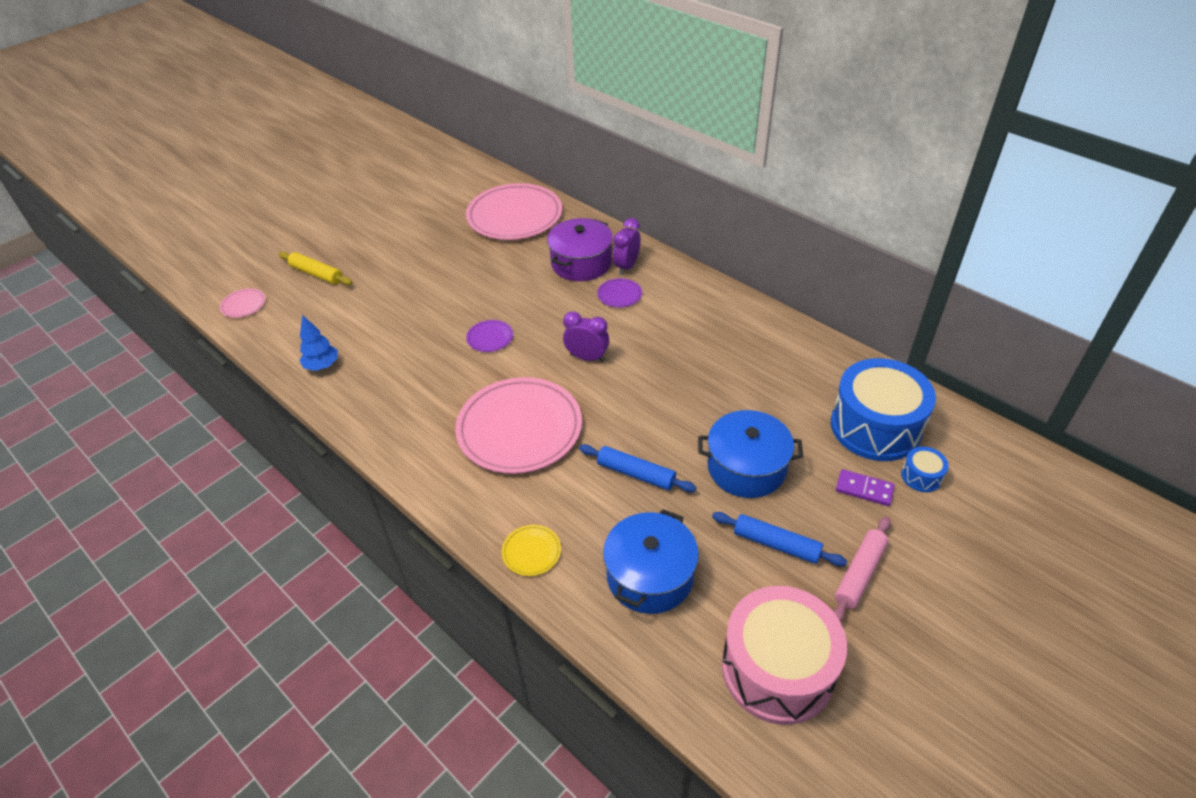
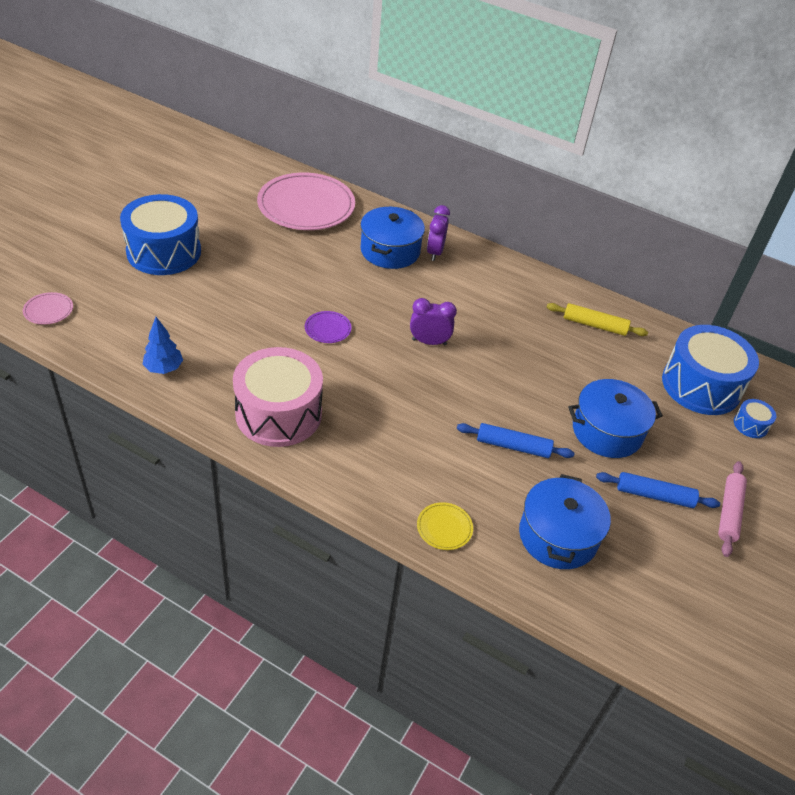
camera: 20 degrees left, 0 degrees up
(317, 274) = (118, 274): yellow rolling pin -> yellow rolling pin (594, 325)
(365, 255) = (164, 252): none -> blue drum
(519, 428) = (390, 414): pink plate -> none
(581, 263) = (390, 251): purple pot -> blue pot
(619, 295) = (438, 280): purple plate -> none
(777, 669) = (691, 601): pink drum -> pink drum (278, 413)
(864, 489) = (709, 440): purple domino -> none

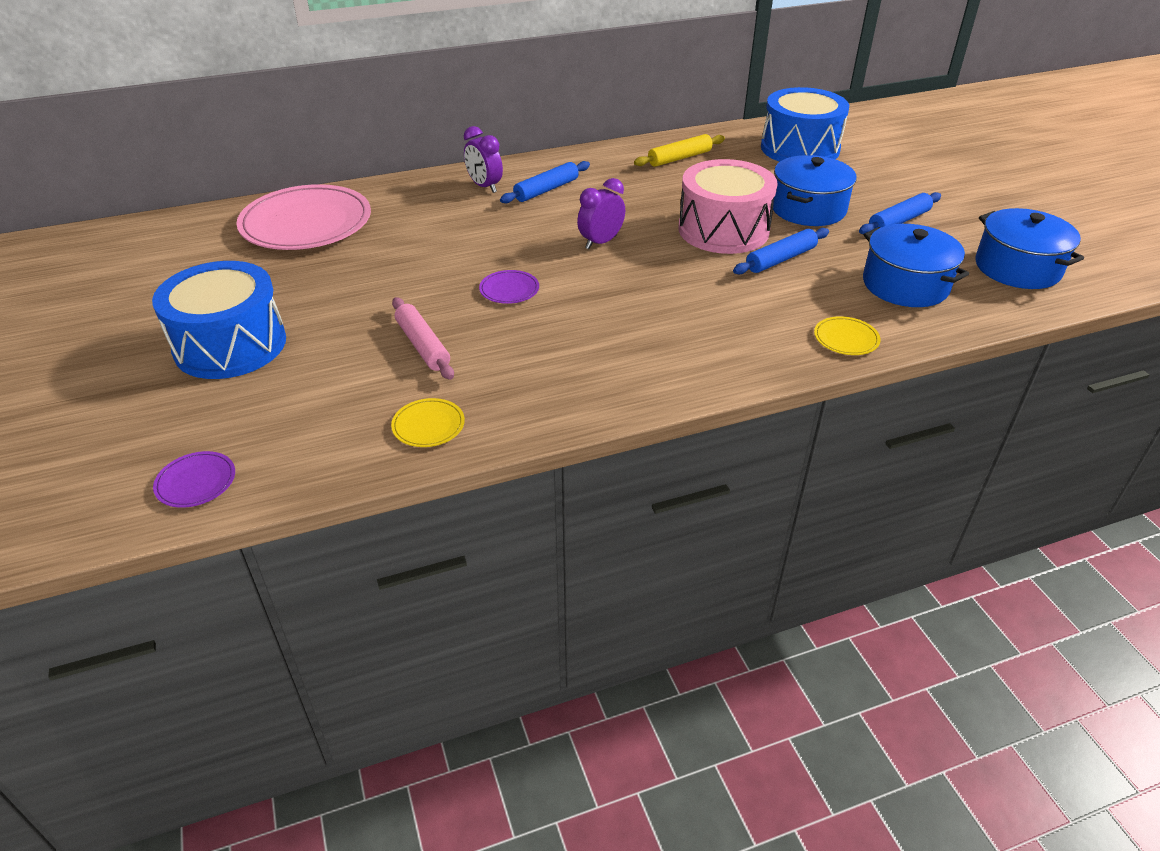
camera: 45 degrees left, 5 degrees down
(48, 310) = (196, 482): pink plate -> purple plate
(164, 368) = (428, 425): blue tree -> yellow plate
(278, 413) = (595, 372): pink drum -> pink drum (723, 230)
(390, 251) = (447, 207): blue pot -> blue pot (1017, 268)
(465, 282) = (546, 190): none -> blue rolling pin
(729, 512) = (943, 200): pink rolling pin -> pink rolling pin (423, 345)
(750, 425) = (861, 150): blue drum -> none

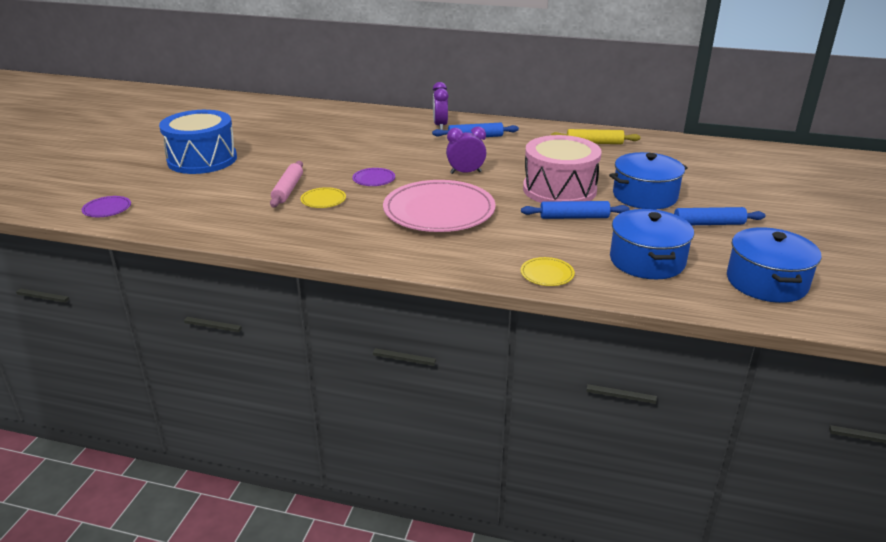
camera: 35 degrees right, 10 degrees down
(306, 223) = (316, 117): pink plate -> pink plate (439, 211)
(428, 425) = (236, 225): yellow plate -> yellow plate (323, 200)
(800, 148) = (699, 160): blue drum -> none

